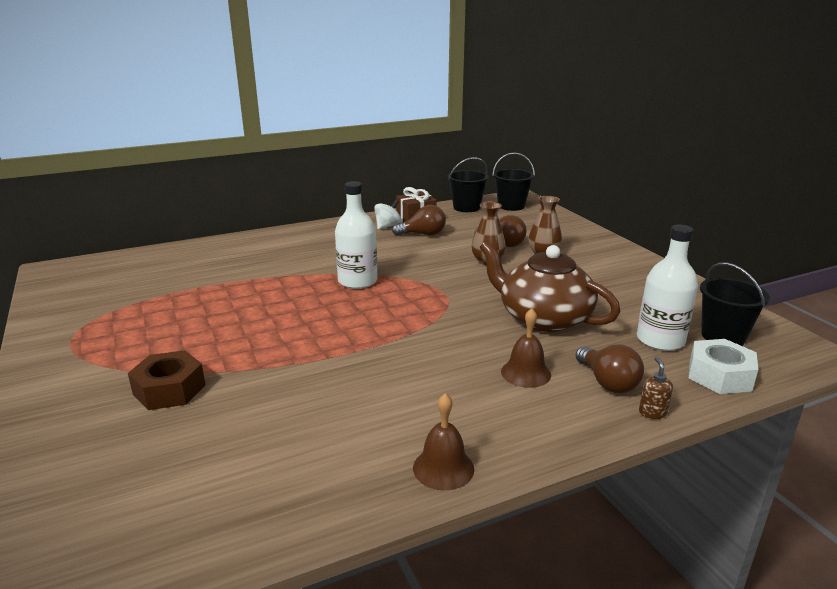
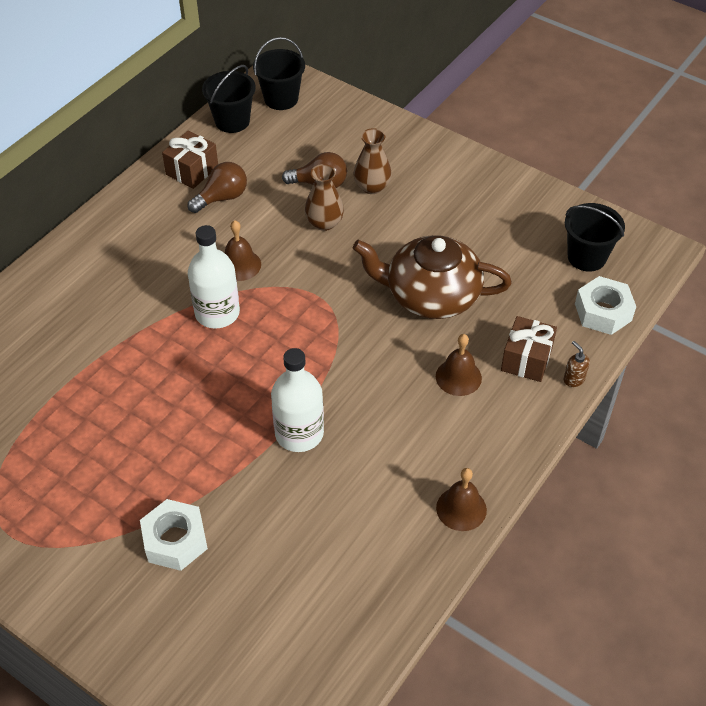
camera: 30 degrees left, 25 degrees up
(169, 389) = (175, 540): brown nut -> white nut
(387, 226) = (169, 197): white spinning top -> none
(401, 264) = (240, 265): none -> brown bell
(607, 383) = (526, 359): brown light bulb -> brown gift
(660, 340) = (541, 285): white bottle -> white bottle (299, 433)

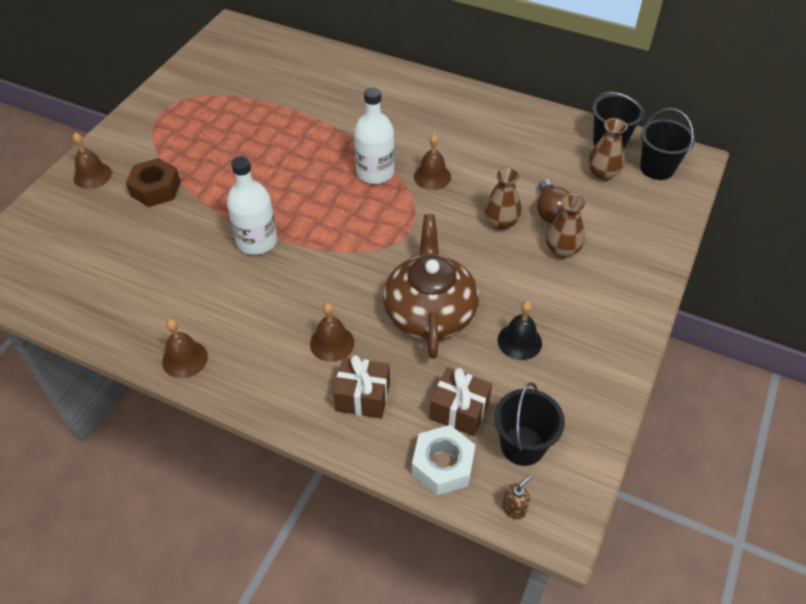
camera: 80 degrees right, 0 degrees up
(122, 621) = (92, 175): none -> brown bell
(175, 540) = (156, 189): white nut -> brown nut
(192, 170) = (535, 129): brown gift -> brown gift (459, 411)
(222, 198) = (508, 152): brown light bulb -> none
(277, 136) = (602, 173): none -> brown vase
(477, 238) = (519, 341): none -> black bell
(573, 379) = (343, 440): brown soap dispenser -> brown soap dispenser (514, 508)

